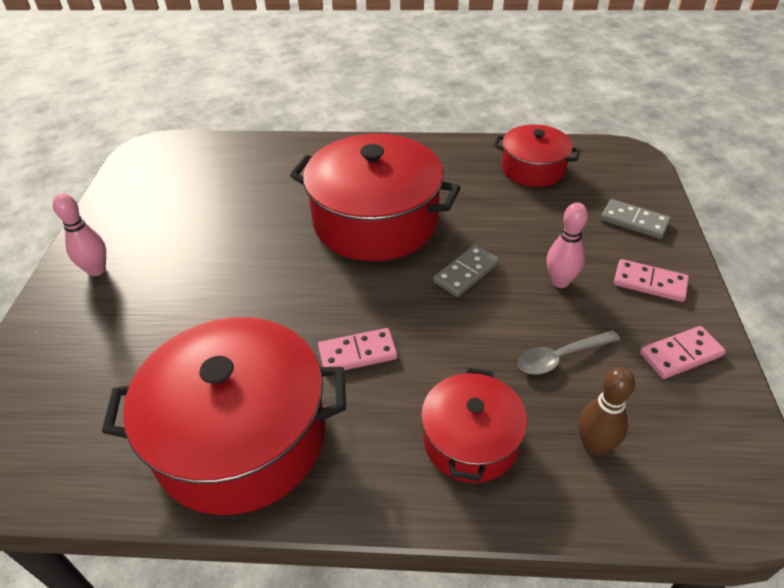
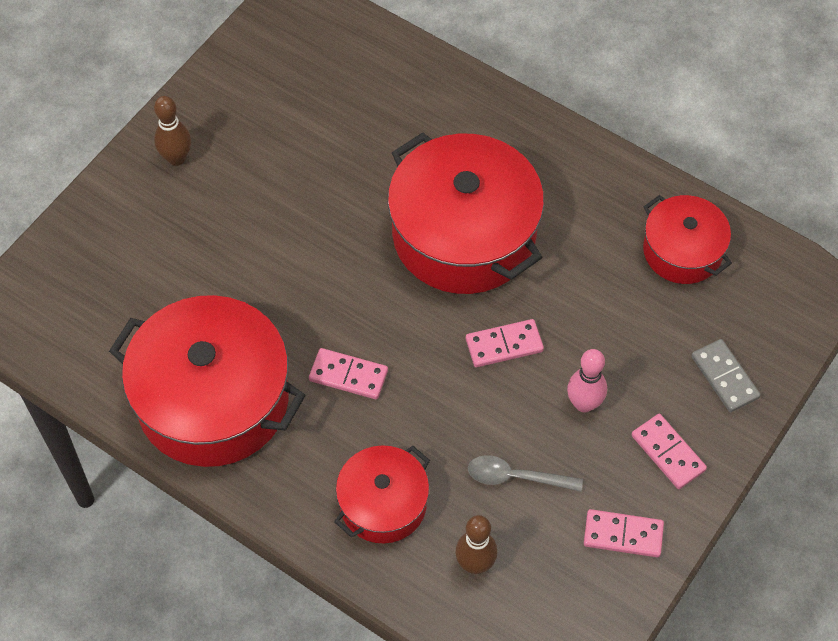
camera: 30 degrees right, 15 degrees up
(97, 270) = (176, 158): pink bowling pin -> brown bowling pin
(466, 273) = (504, 345): grey domino -> pink domino

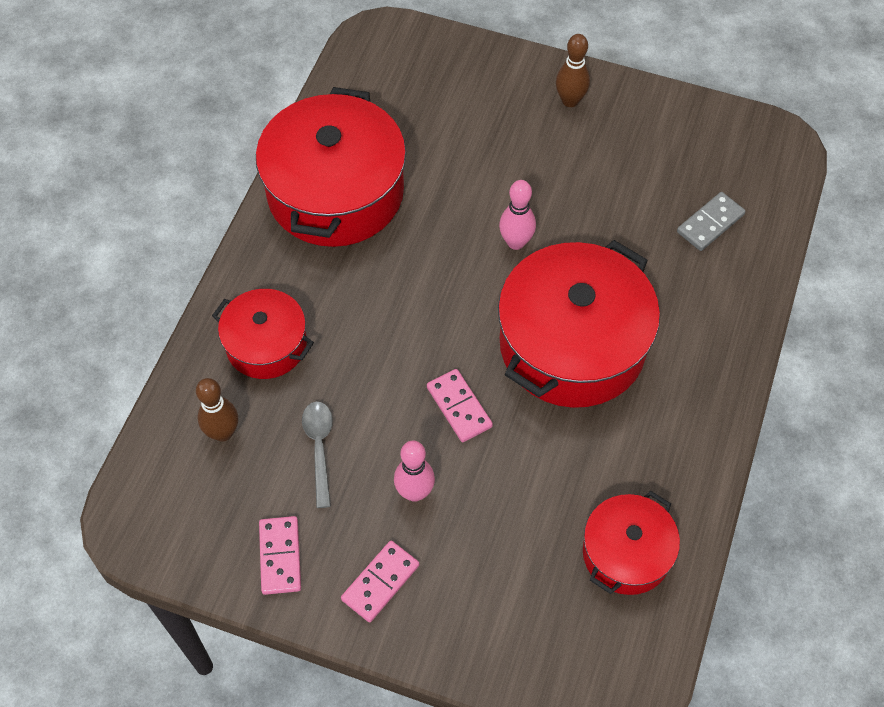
camera: 75 degrees right, 0 degrees up
(333, 250) = (516, 242): none -> pink bowling pin
(348, 375) = (388, 286): pink domino -> none
(725, 377) = (484, 624): grey domino -> grey domino (710, 223)

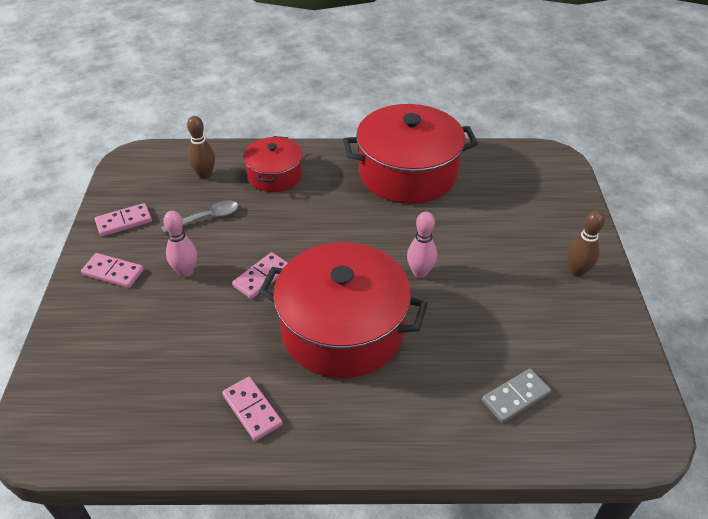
camera: 70 degrees right, 15 degrees down
(626, 553) = (162, 410): red pot -> none
(654, 462) = (252, 410): none -> pink domino
(710, 223) = (516, 397): grey domino -> grey domino turned 60 degrees counterclockwise

